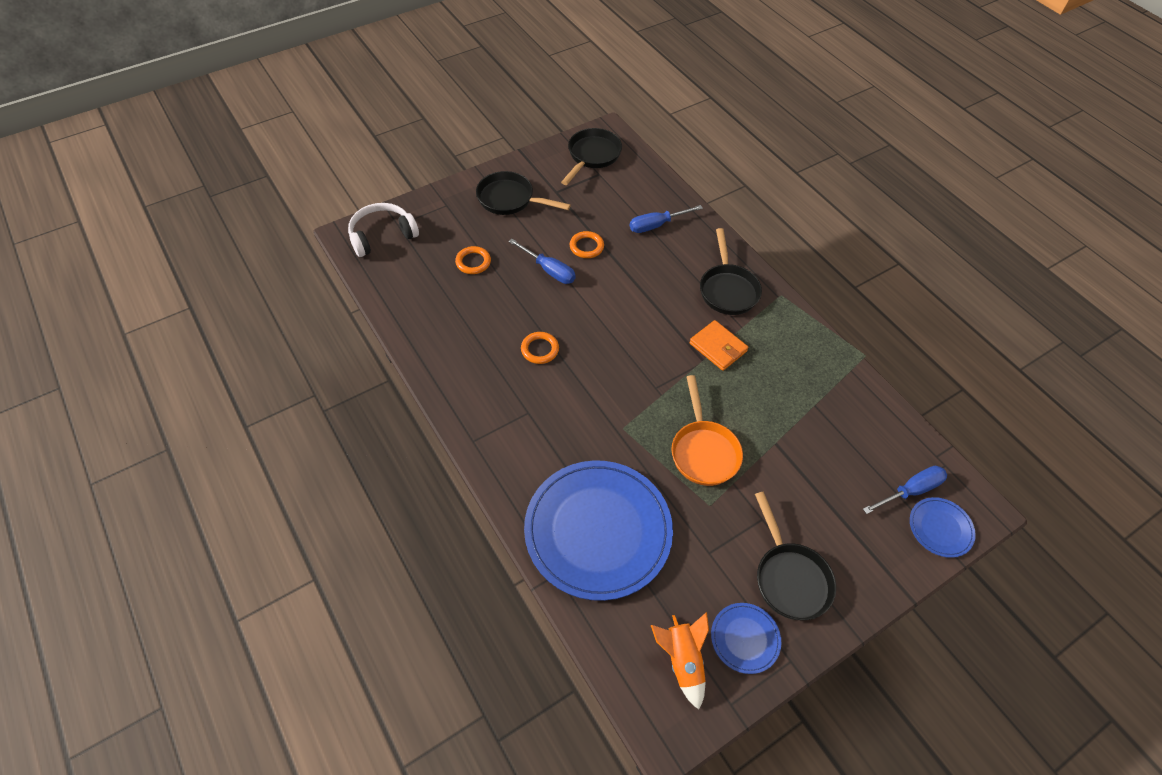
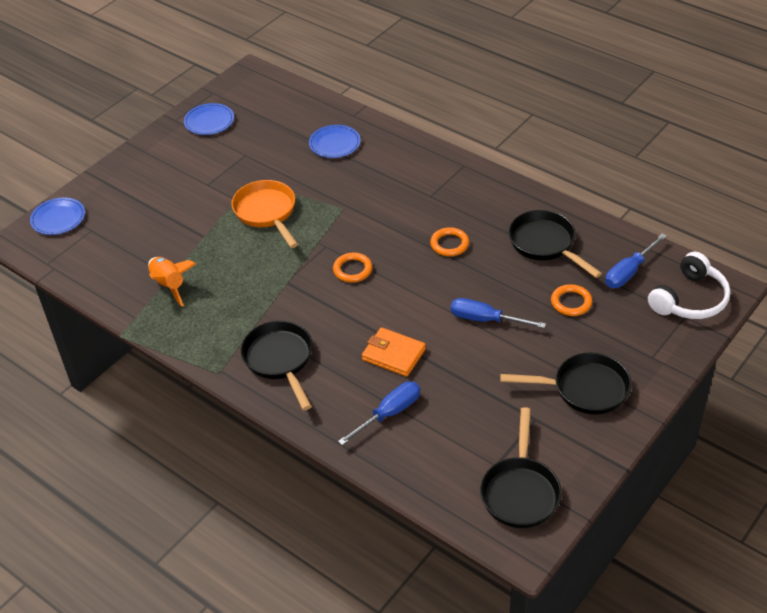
camera: 165 degrees right, 10 degrees down
(586, 247) = (459, 359): orange ring -> orange ring (352, 270)
(598, 530) = (334, 143): blue plate -> blue plate, size x0.44
(682, 660) = (250, 101): orange rocket -> orange rocket (169, 285)
(718, 347) = (275, 298): orange wallet -> orange wallet (393, 354)
(789, 578) = (181, 158): black pan -> black pan (545, 244)
(910, 491) = (81, 236): blue screwdriver -> blue screwdriver (629, 272)

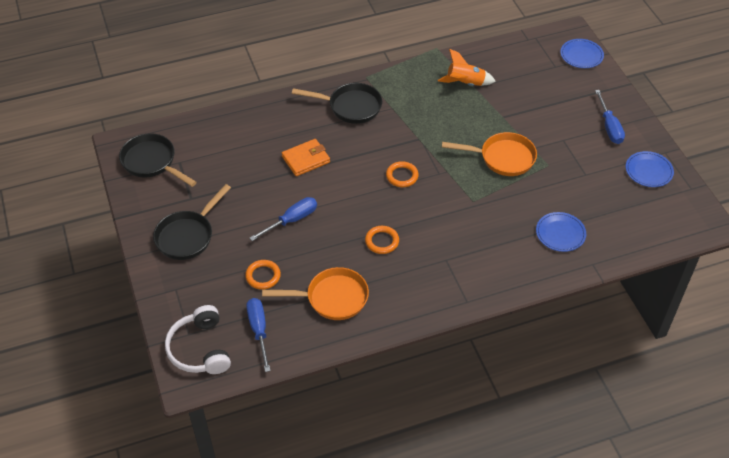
camera: 120 degrees right, 5 degrees up
(389, 413) = (262, 135): blue screwdriver -> blue screwdriver (609, 127)
(545, 244) = (332, 298): black pan -> orange pan

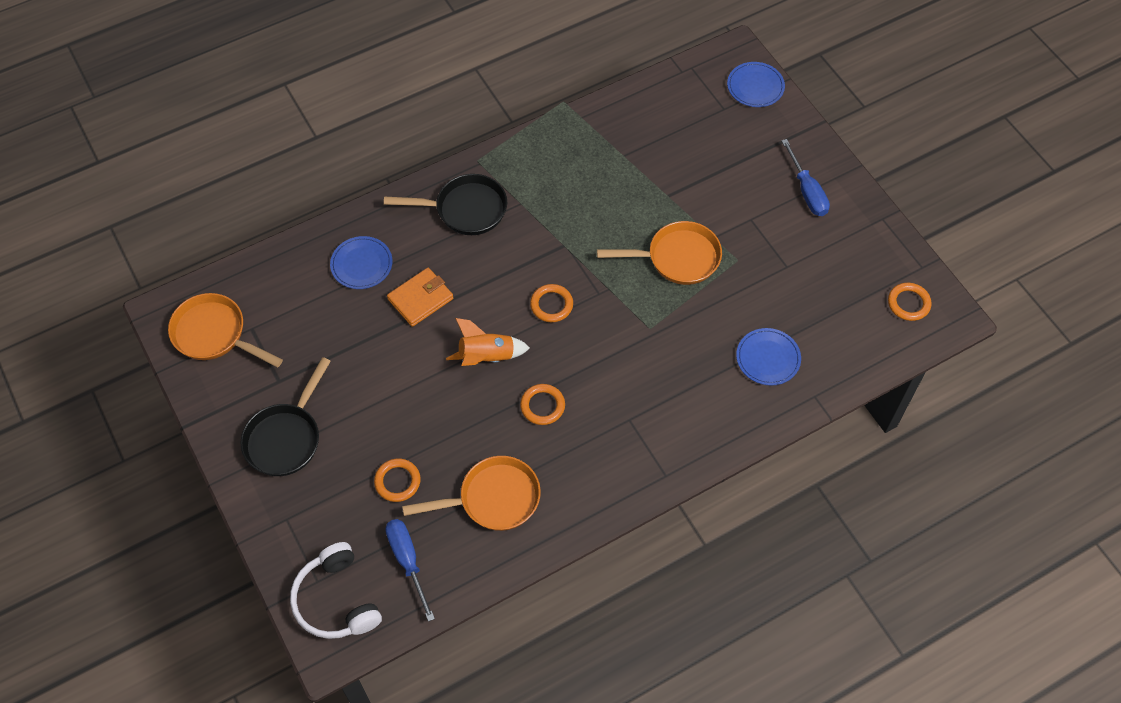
camera: 10 degrees left, 10 degrees up
(152, 162) = (214, 334): black pan -> orange pan
(292, 220) = (419, 393): blue screwdriver -> none
(465, 83) = (610, 152): orange rocket -> orange rocket (487, 357)
(649, 171) = (865, 249): blue plate -> blue plate (361, 264)
(676, 211) = (908, 303): none -> orange ring

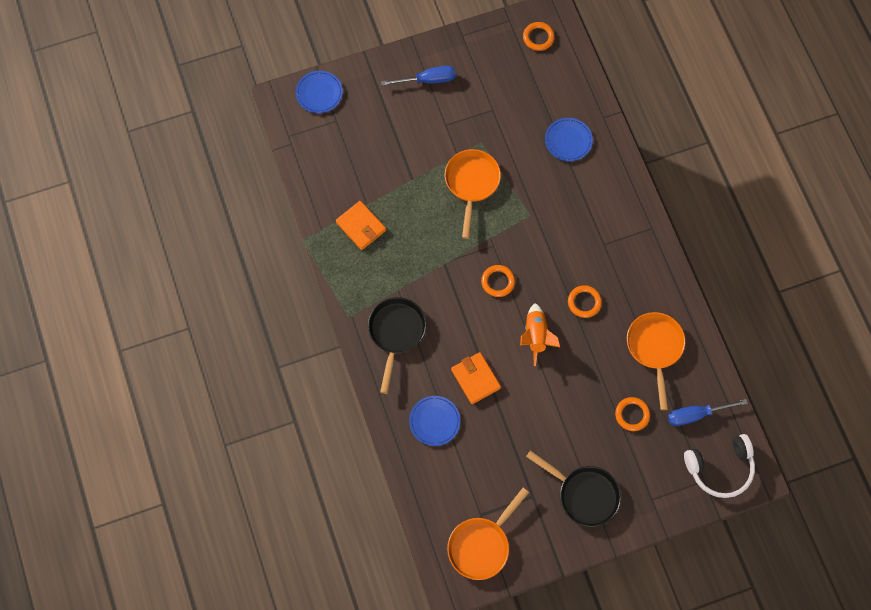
camera: 80 degrees left, 10 degrees up
(593, 154) = (361, 226): none -> orange wallet

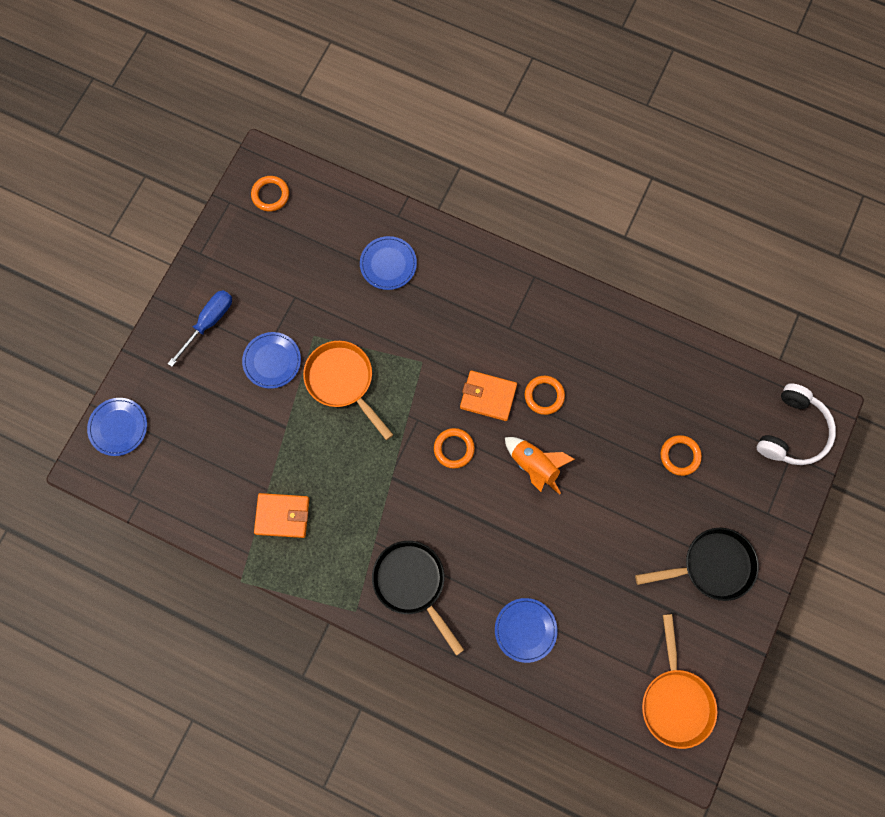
camera: 45 degrees left, 5 degrees up
(442, 134) = (272, 361): none -> blue plate
(475, 379) = (522, 555): orange wallet -> orange wallet (488, 396)
(654, 348) = (640, 379): orange pan -> none
(696, 415) = (729, 404): blue screwdriver -> none

